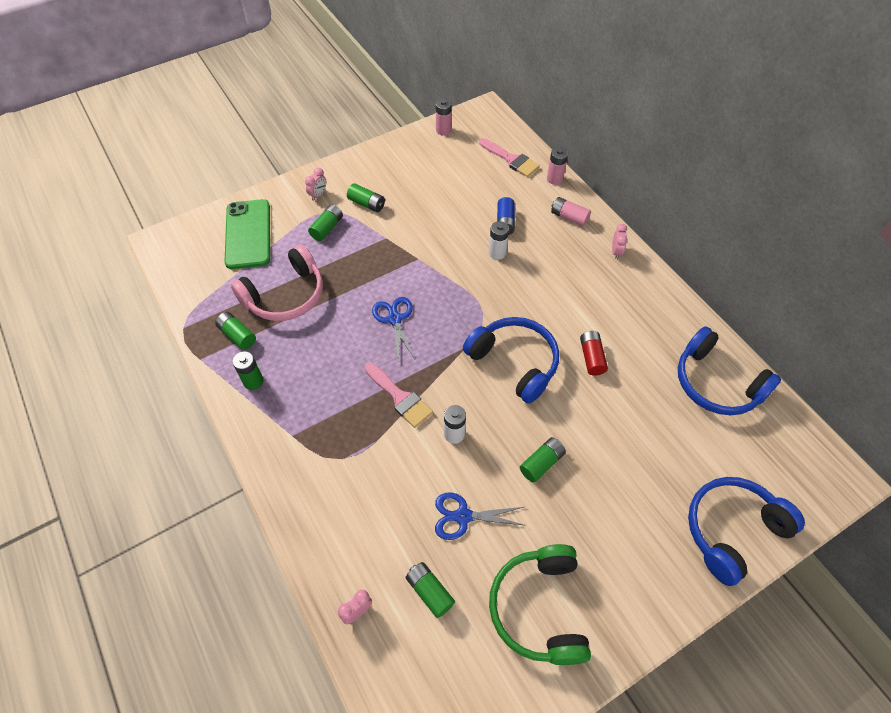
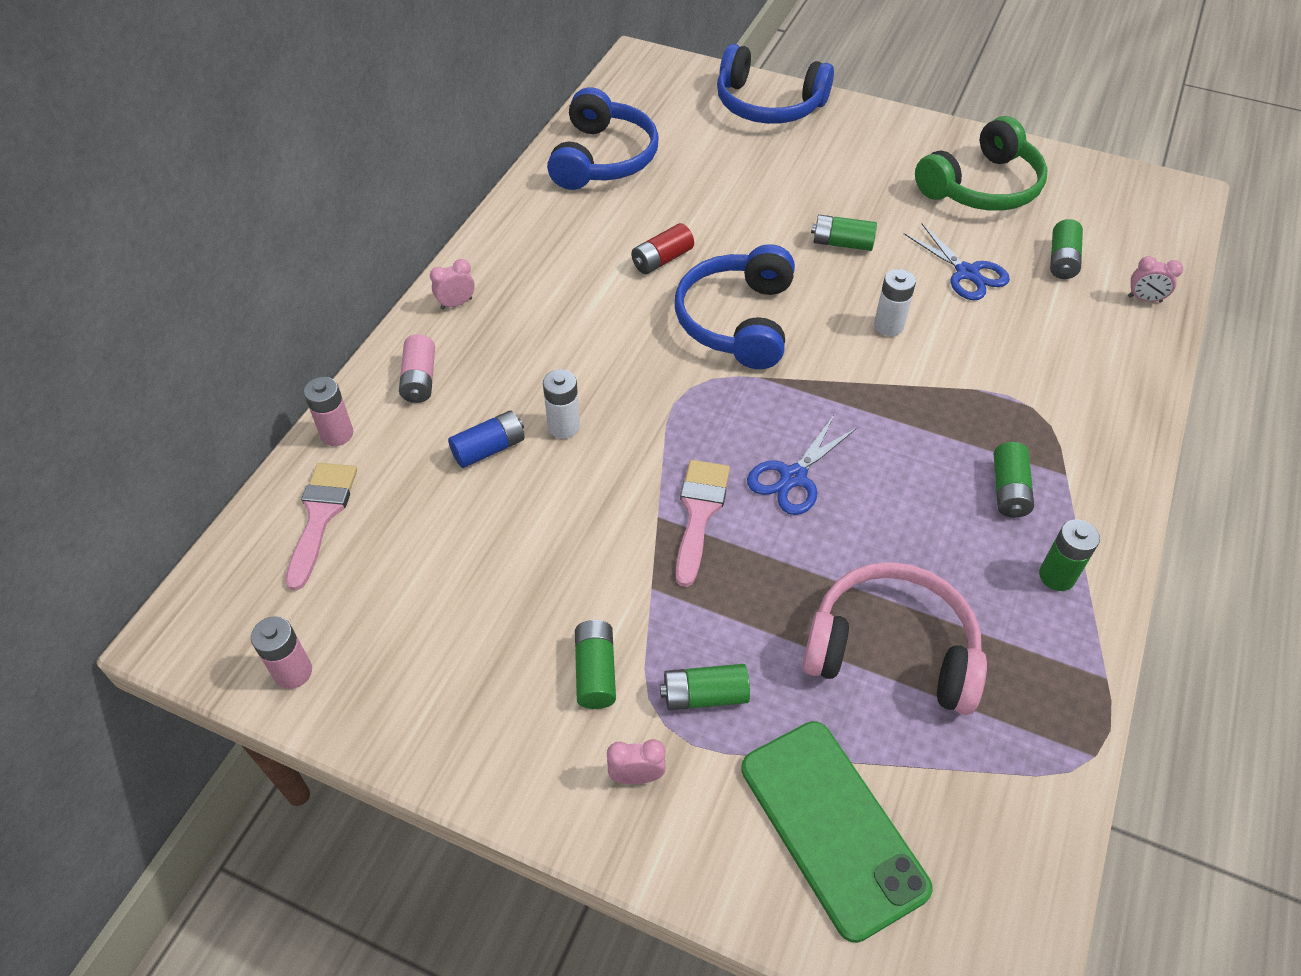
camera: 125 degrees left, 5 degrees down
(237, 335) = (1020, 659): green battery -> green battery (1008, 490)
(248, 234) = (832, 826): green phone -> green phone turned 75 degrees counterclockwise
(400, 397) = (899, 400): pink brush -> pink brush (699, 513)

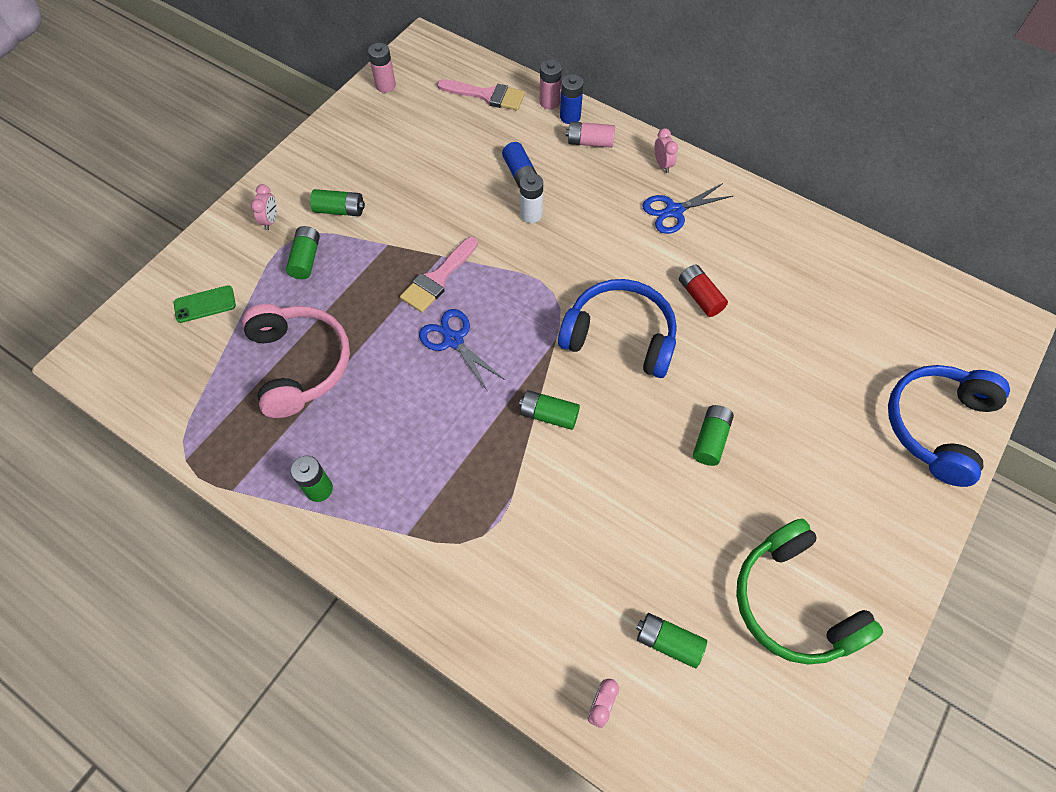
camera: 100 degrees right, 10 degrees up
(368, 406) = (570, 117): none -> blue battery
(603, 158) = (841, 273): blue headphones -> none
(699, 513) = (438, 279): pink brush -> pink brush turned 105 degrees clockwise
(832, 826) = (205, 304): green phone -> green phone, size x0.49
(888, 326) = (597, 448): white battery -> none
(891, 649) = (300, 364): pink headphones -> pink headphones turned 45 degrees counterclockwise
(967, 273) = (658, 539): blue scissors -> blue scissors (674, 211)
(1008, 490) = (403, 484): green battery -> green battery (549, 415)

